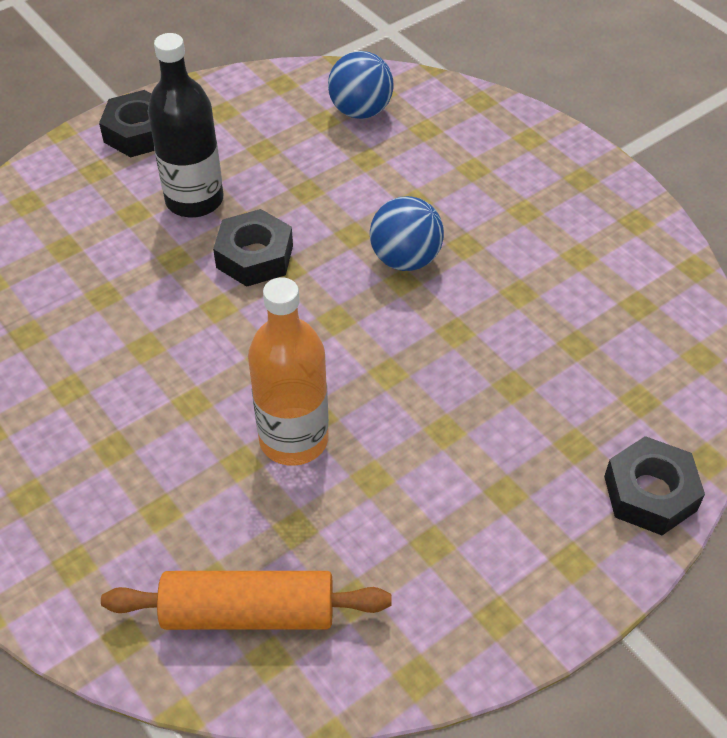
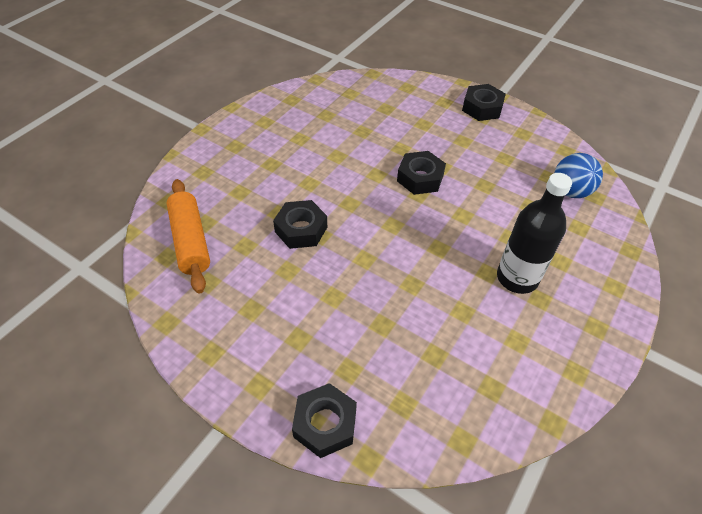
camera: 70 degrees right, 0 degrees up
(194, 200) = (447, 143): black bottle -> black bottle (517, 278)
(293, 439) = (301, 229): orange bottle -> black nut
(405, 259) = (457, 245): blue ball -> none

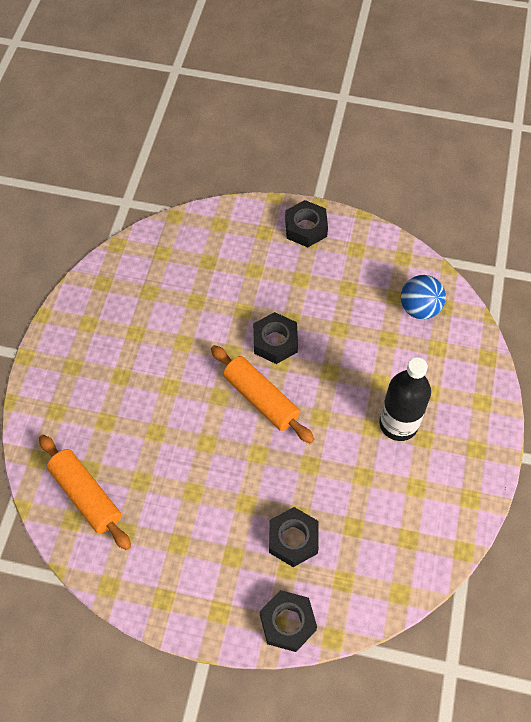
camera: 20 degrees left, 10 degrees up
(301, 229) = (185, 443): black nut -> black nut (293, 539)
(387, 216) = (261, 399): none -> orange rolling pin

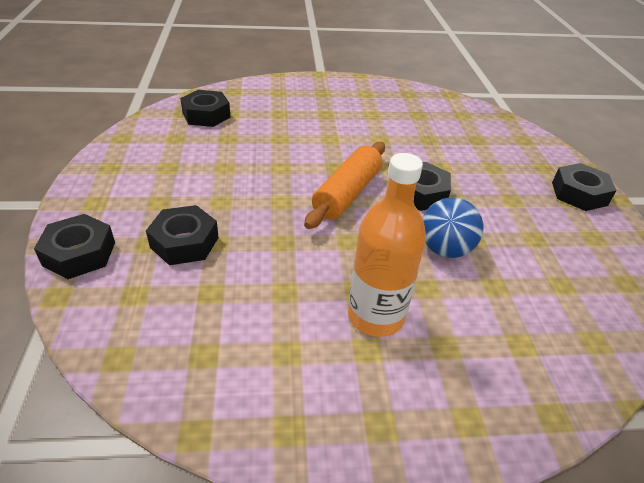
camera: 70 degrees right, 20 degrees down
(86, 495) = (206, 115): orange rolling pin -> black nut
(398, 424) = (375, 316): black bottle -> orange bottle
(419, 308) = (567, 312): blue ball -> blue ball (445, 249)

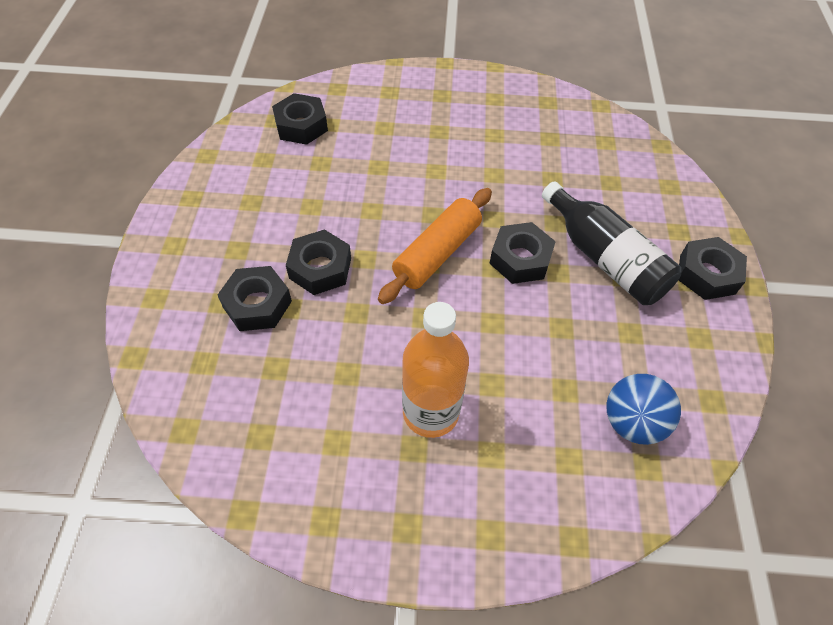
camera: 10 degrees right, 15 degrees up
(79, 253) = (156, 309): black nut -> black nut (320, 268)
(445, 249) = (525, 338): blue ball -> blue ball (632, 422)
(492, 188) = (605, 259): none -> black bottle

